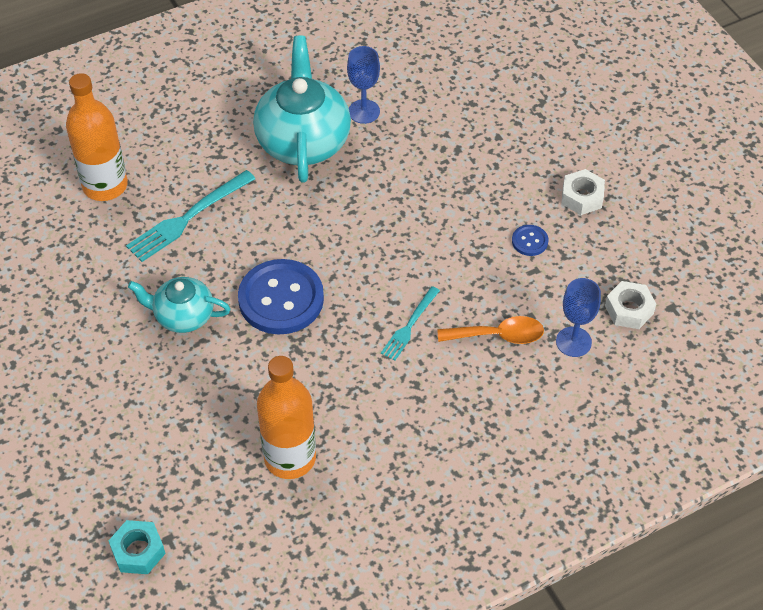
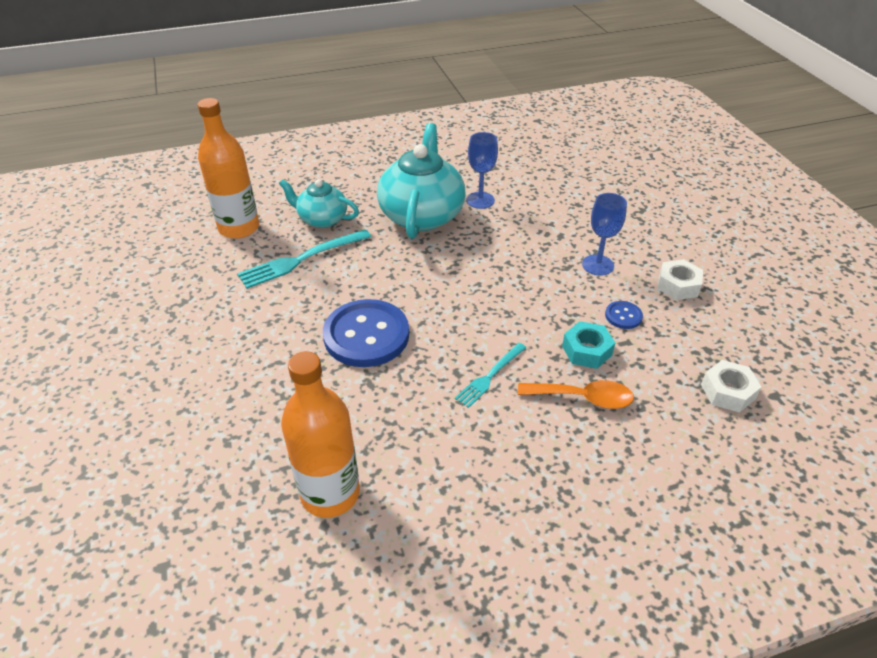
camera: 10 degrees right, 10 degrees down
(138, 551) = (123, 576): turquoise nut -> turquoise nut (587, 350)
(183, 316) = (267, 338): turquoise teapot -> turquoise teapot (322, 219)
(573, 342) = (665, 415): blue goblet -> blue goblet (597, 265)

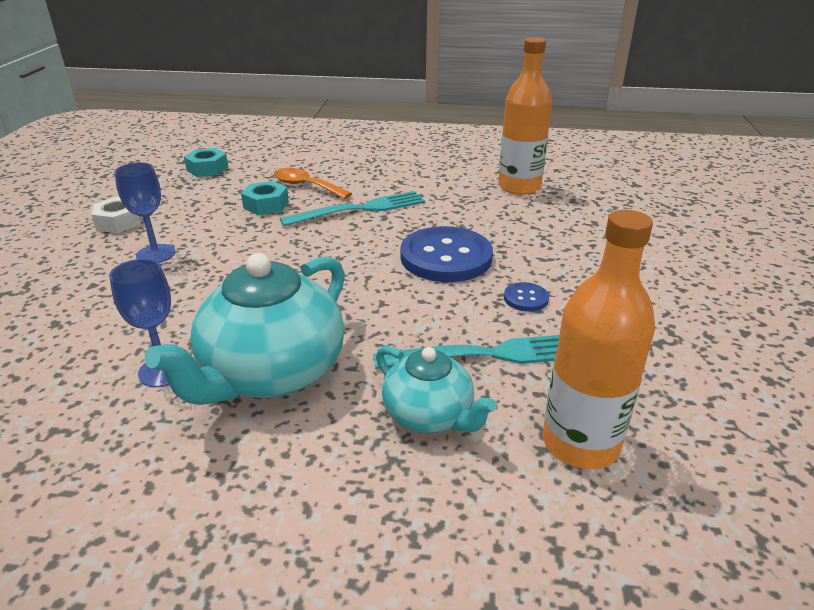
camera: 155 degrees left, 10 degrees down
(490, 376) = (360, 209): turquoise fork -> turquoise fork, size x1.64
(623, 316) = (203, 215): blue button -> blue button (525, 298)
(727, 391) = (207, 169): white nut -> turquoise nut

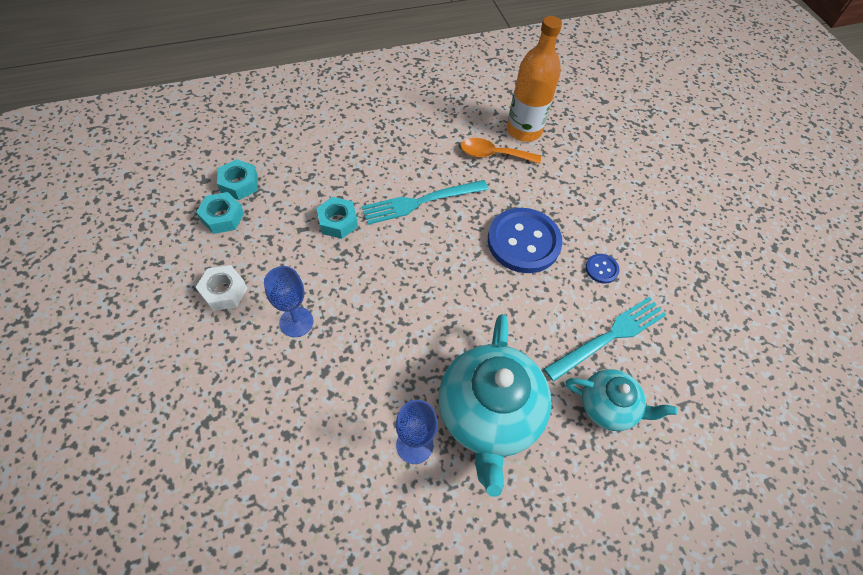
camera: 30 degrees left, 25 degrees up
(171, 183) = (222, 217): none -> turquoise nut
(306, 186) = (352, 183): orange spoon -> orange spoon (493, 154)
(360, 209) = (420, 202): turquoise fork -> turquoise fork turned 150 degrees counterclockwise
(580, 443) = (699, 391): orange bottle -> none

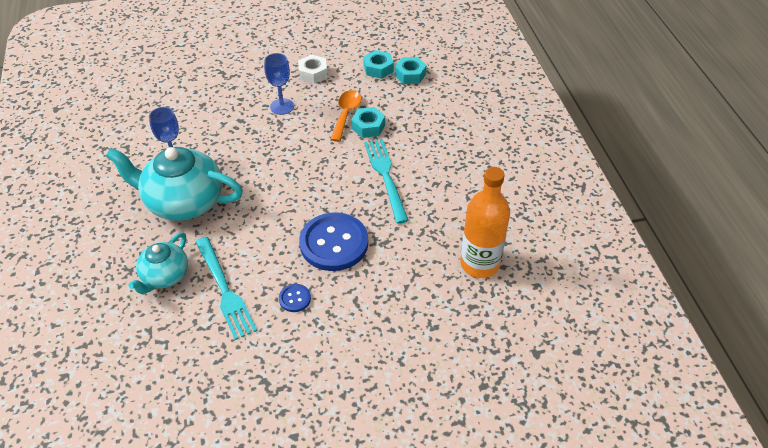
camera: 100 degrees right, 10 degrees down
(493, 154) = (443, 233): orange spoon -> orange spoon (346, 114)

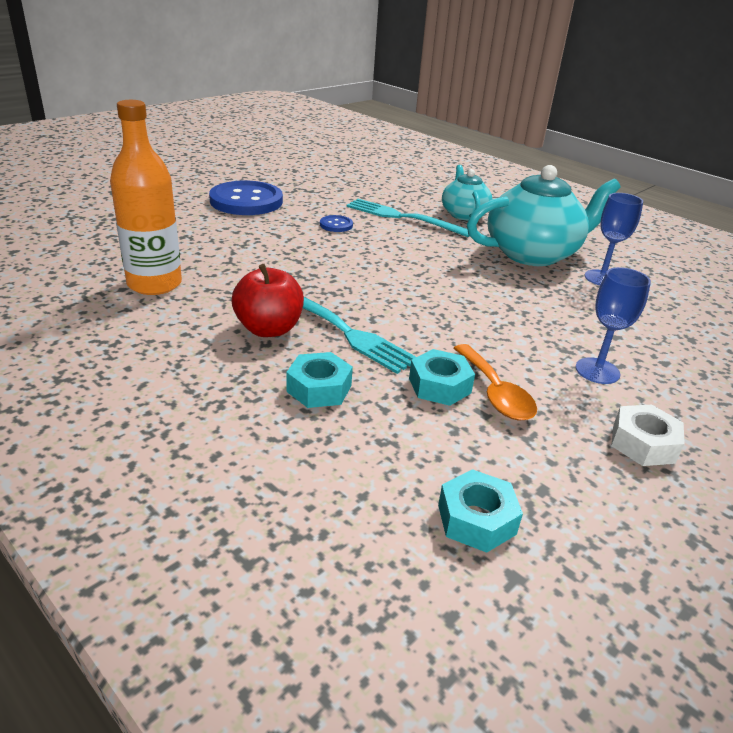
camera: 145 degrees right, 15 degrees down
(334, 243) = (341, 262): blue button -> blue button (246, 201)
(378, 68) = (553, 506): turquoise nut -> turquoise nut (319, 388)
(427, 193) = (269, 329): none -> red apple

